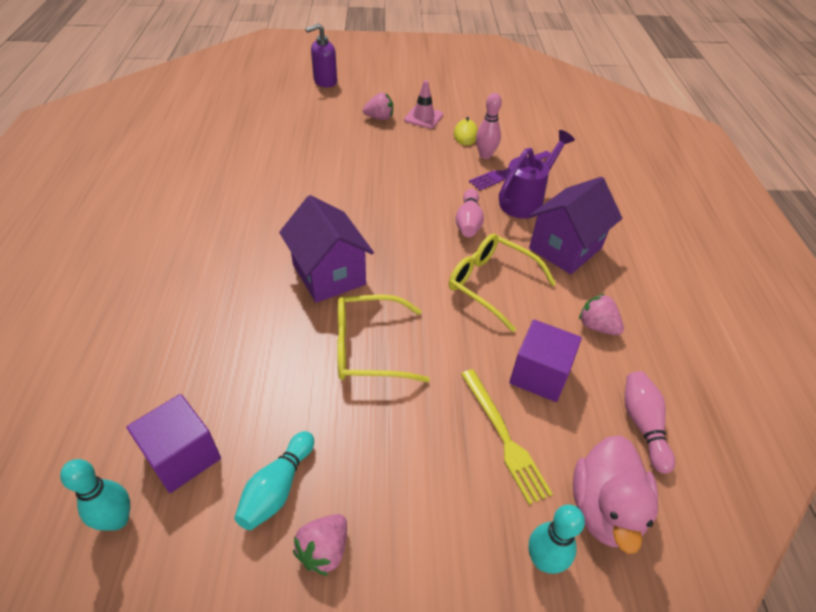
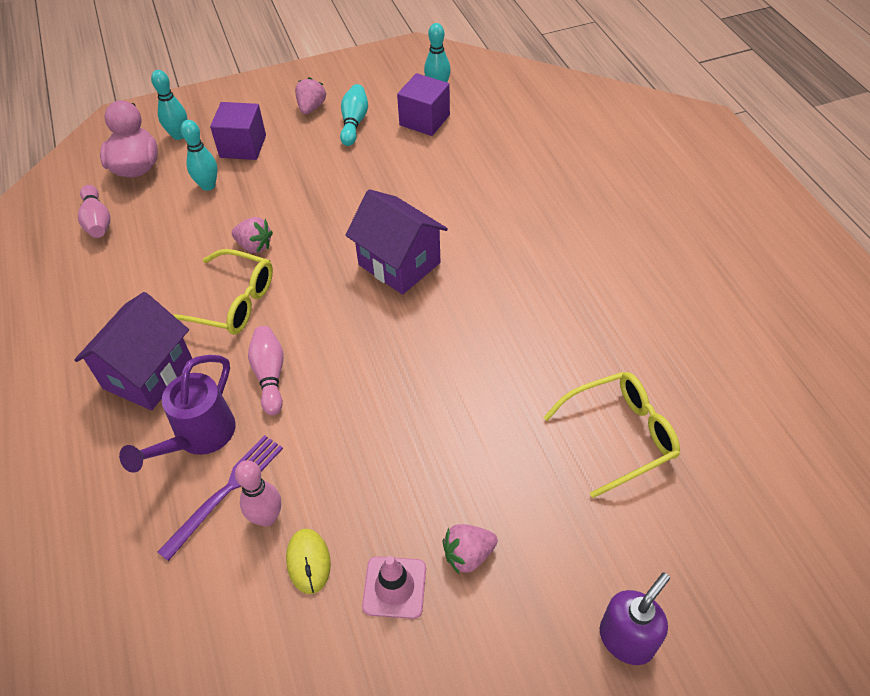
camera: 165 degrees right, 5 degrees up
(368, 348) = (331, 213): yellow glasses -> yellow glasses (620, 435)
(504, 437) = (208, 185): yellow fork -> turquoise bowling pin
(539, 375) = (180, 233): purple cube -> purple cube (243, 146)
(597, 326) = (123, 290): pink strawberry -> pink strawberry (254, 246)

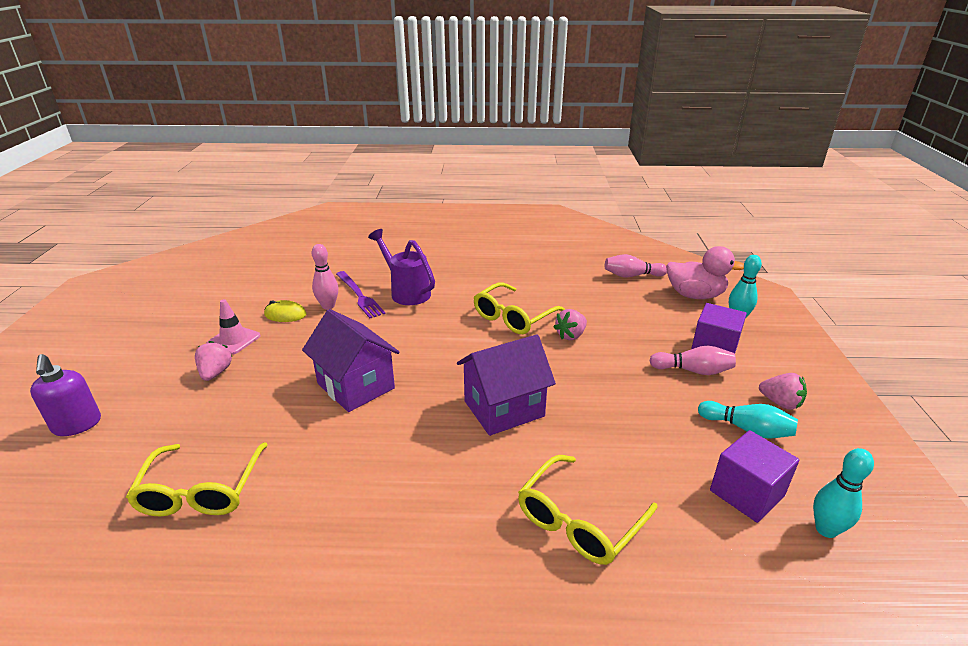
camera: 110 degrees right, 20 degrees down
(148, 374) = (471, 281): purple house -> purple house (356, 386)
(208, 185) = (659, 324): turquoise bowling pin -> none
(270, 375) = (432, 322): pink bowling pin -> pink bowling pin (693, 370)
(498, 191) = (579, 521): none -> yellow glasses

